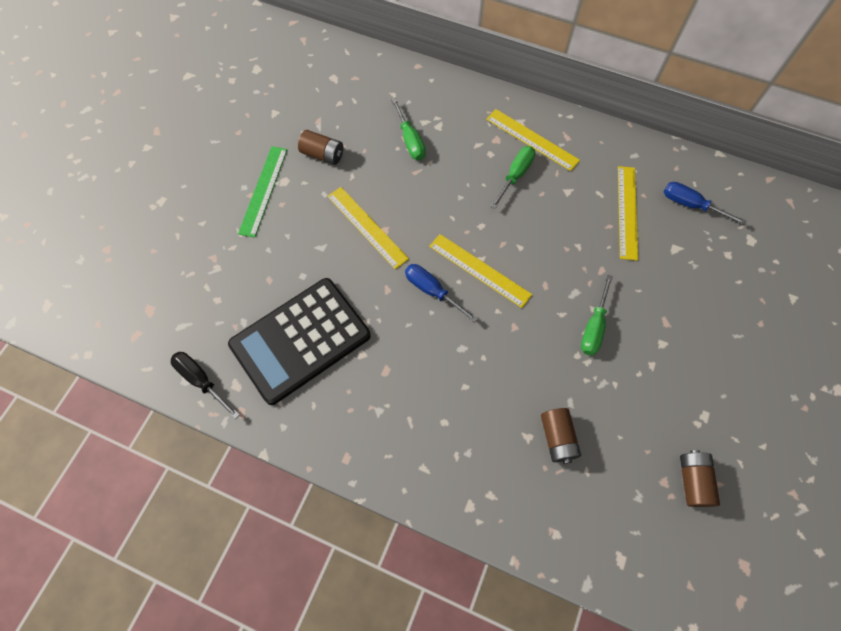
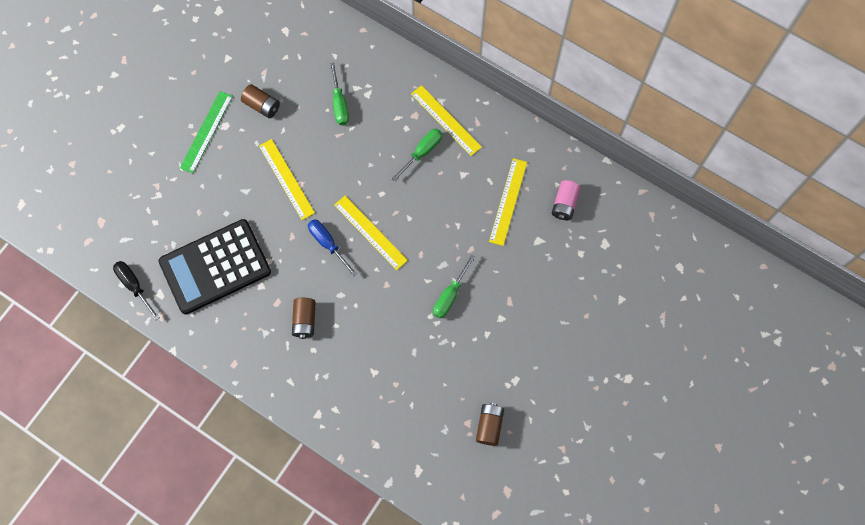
camera: 10 degrees right, 5 degrees up
(557, 438) = (396, 377): brown battery -> brown battery (305, 320)
(691, 205) = (564, 204): blue screwdriver -> pink battery

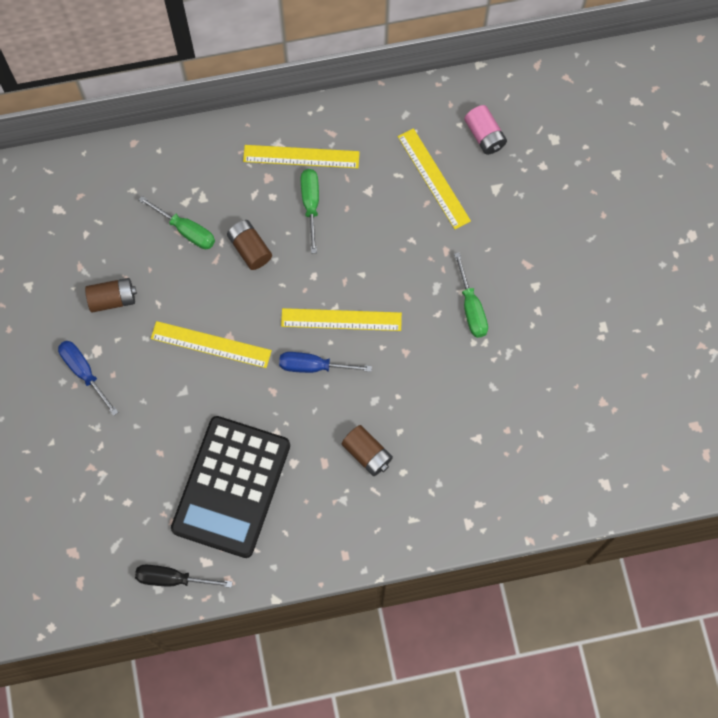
camera: 45 degrees left, 0 degrees up
(206, 131) = (84, 372): green ruler -> blue screwdriver
(489, 426) = (623, 386): brown battery -> brown battery (250, 249)

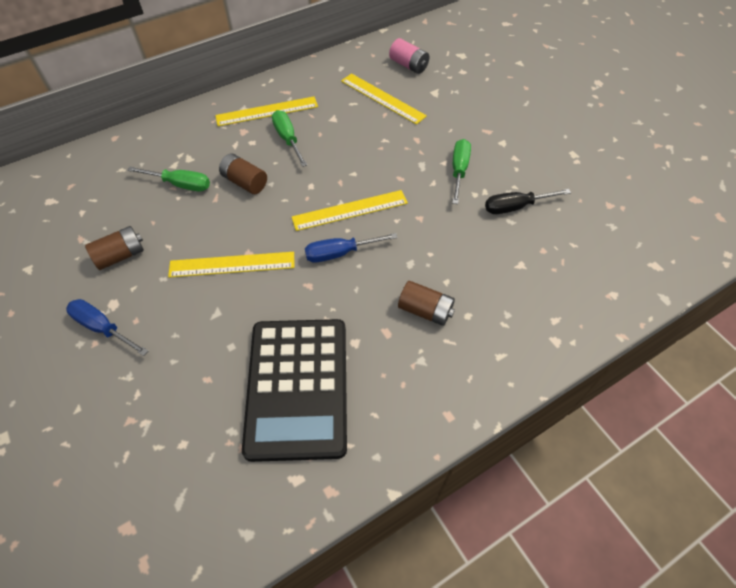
camera: 20 degrees left, 15 degrees down
(173, 579) = (262, 514): black screwdriver -> black screwdriver (516, 207)
(471, 307) = (459, 171): green screwdriver -> green screwdriver turned 135 degrees counterclockwise

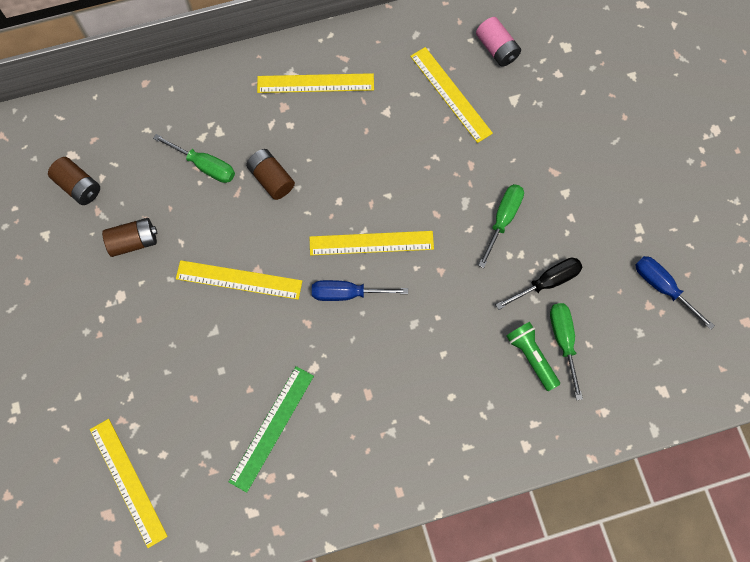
camera: 15 degrees right, 15 degrees up
(103, 328) = (108, 320): blue screwdriver -> blue screwdriver (663, 288)
(146, 484) = (128, 482): none -> yellow ruler
(288, 139) = (329, 130): green screwdriver -> green screwdriver (563, 341)
(297, 387) = (272, 428): black calculator -> green ruler
(425, 310) = (412, 380): brown battery -> brown battery (79, 186)
(516, 207) = (547, 282): black screwdriver -> black screwdriver turned 150 degrees clockwise
(527, 265) = (531, 357): none -> green flashlight

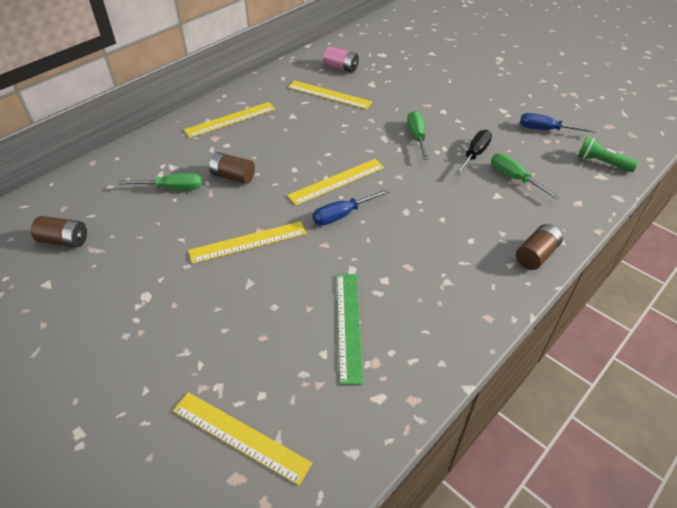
camera: 30 degrees left, 25 degrees down
(134, 241) = (137, 255): brown battery -> brown battery (536, 255)
(531, 357) = (503, 195): green flashlight -> green flashlight (601, 163)

